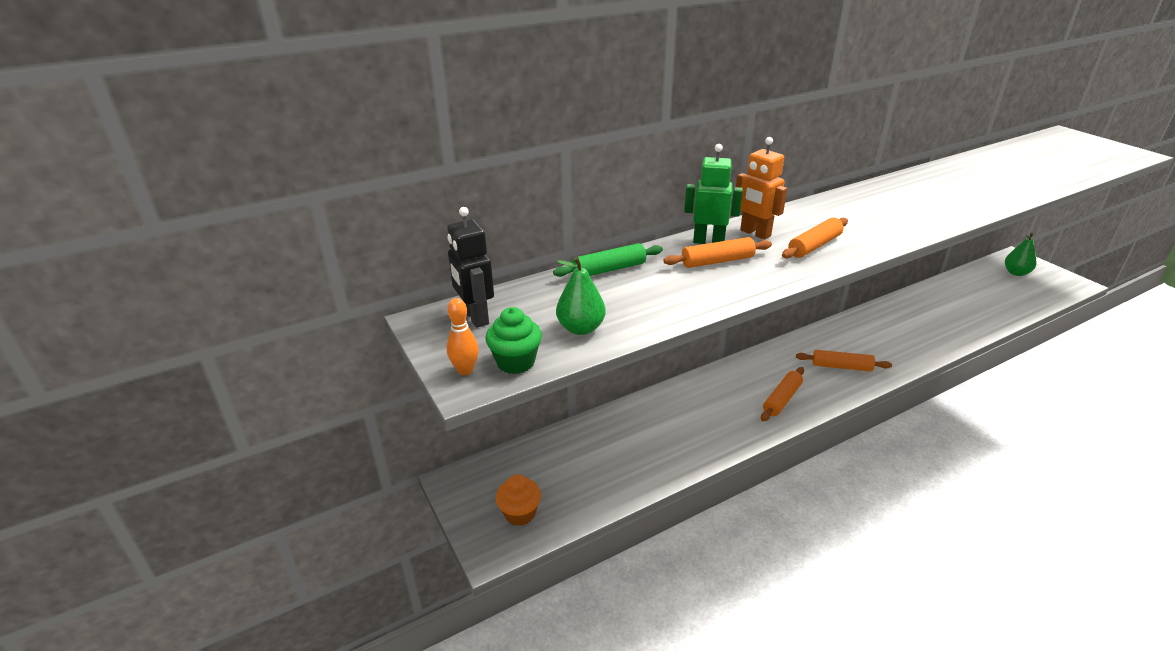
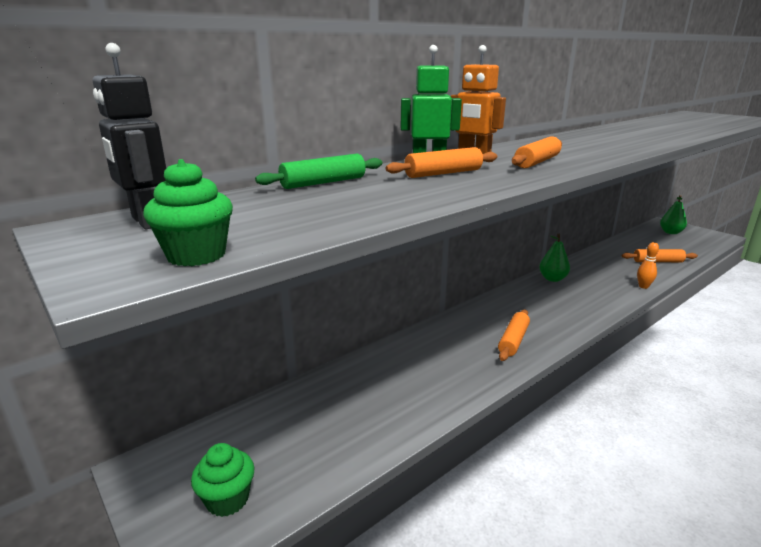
camera: 10 degrees left, 10 degrees down
(465, 370) = (114, 267): orange bowling pin -> orange bowling pin (643, 286)
(520, 513) = (227, 499): orange cupcake -> green cupcake
(581, 328) = (292, 222): green pear -> green pear (552, 279)
(841, 366) = (559, 308): orange rolling pin -> orange rolling pin (657, 261)

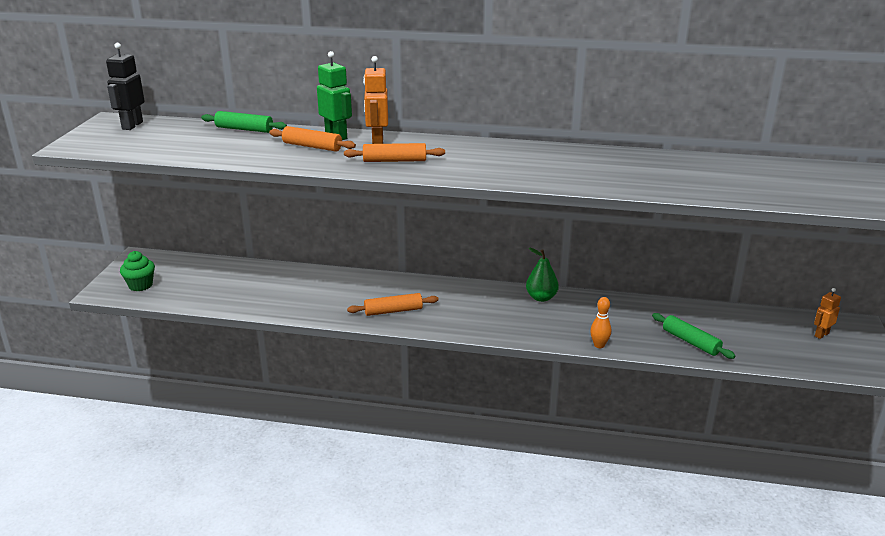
camera: 50 degrees right, 5 degrees up
(196, 255) = (103, 148): green cupcake -> none
(657, 261) = (691, 342): orange rolling pin -> green rolling pin
(670, 232) = (821, 334): green pear -> orange robot

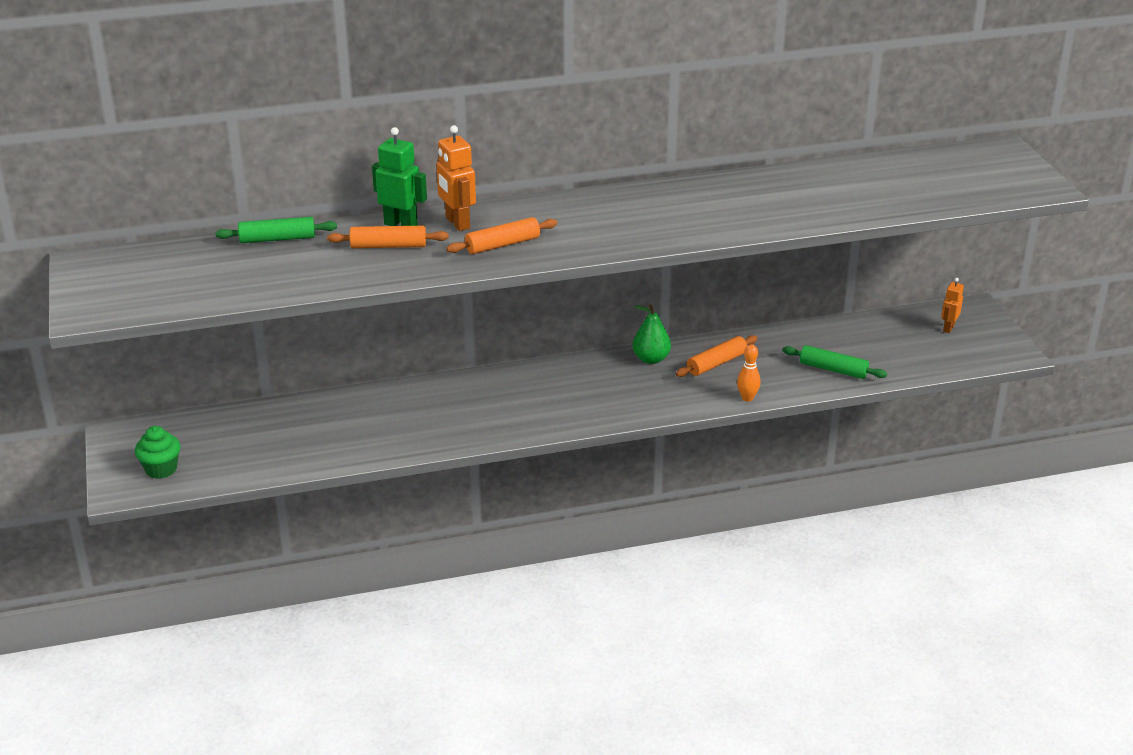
camera: 25 degrees left, 5 degrees up
(132, 125) = (124, 264): black robot -> none
(393, 311) = (501, 418): orange rolling pin -> orange rolling pin (716, 363)

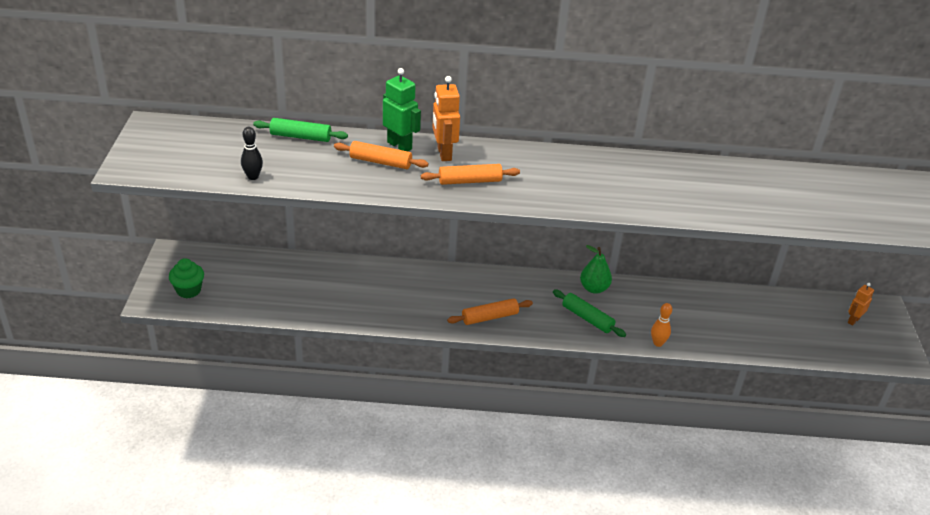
camera: 15 degrees right, 5 degrees up
(246, 291) = (253, 177): none -> black bowling pin
(716, 363) = (645, 305): orange rolling pin -> orange rolling pin (490, 317)
(833, 369) = (739, 335): green rolling pin -> green rolling pin (587, 318)

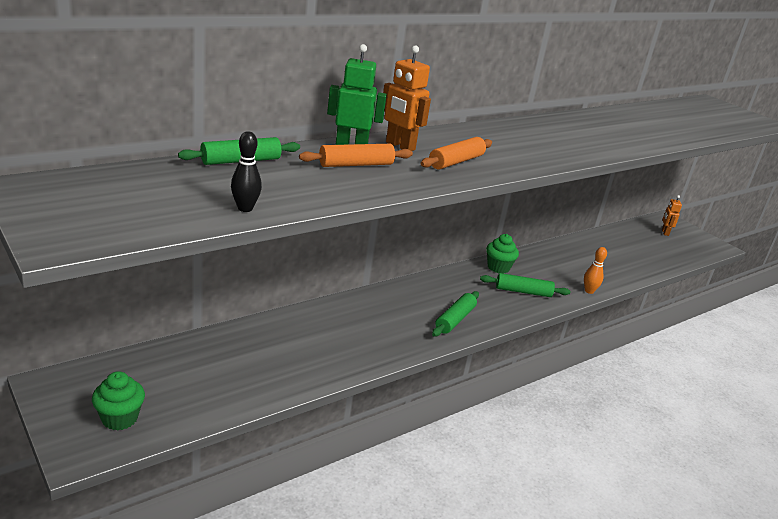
camera: 40 degrees left, 10 degrees down
(490, 317) = (455, 319): orange rolling pin -> green rolling pin
(594, 288) = (498, 267): green pear -> green cupcake

